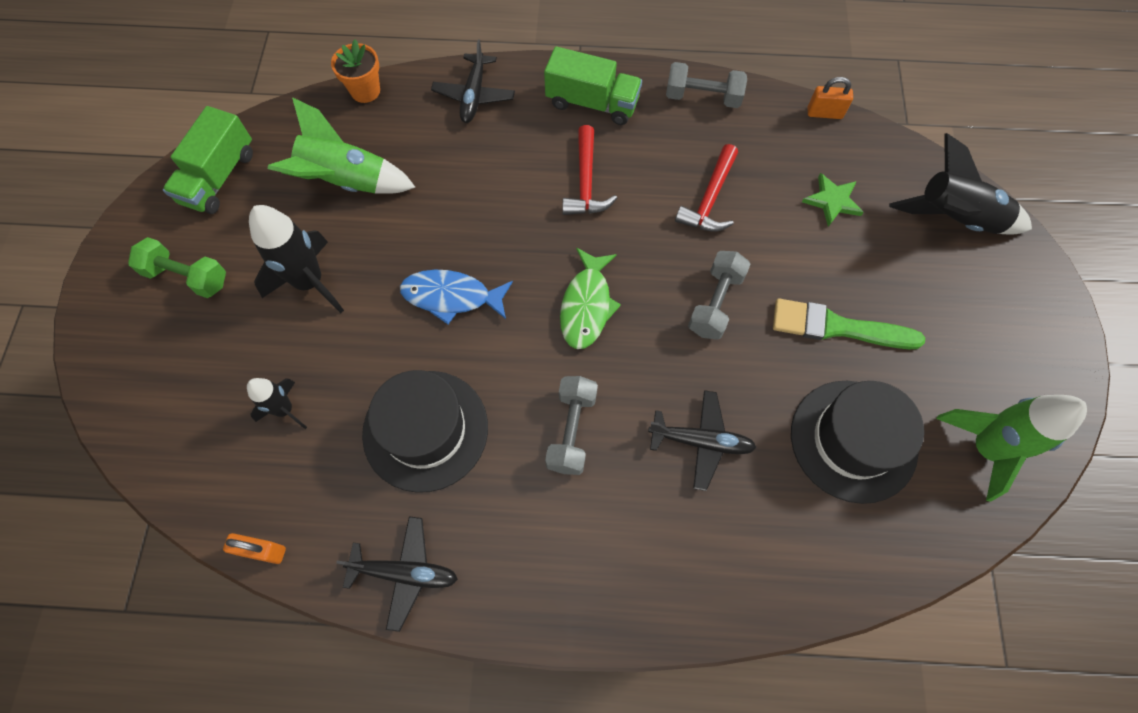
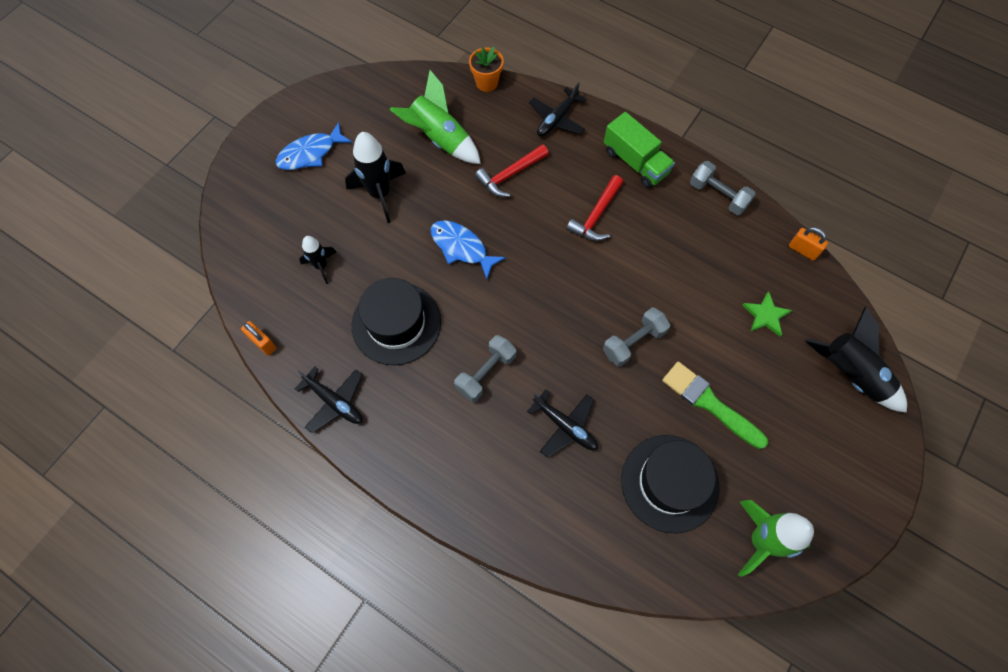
camera: 30 degrees right, 0 degrees up
(187, 276) = (310, 153): green dumbbell -> blue fish
(219, 177) = (363, 98): green truck -> none
(586, 306) = (545, 298): green fish -> none
(709, 199) = (676, 269): red hammer -> red hammer (510, 175)

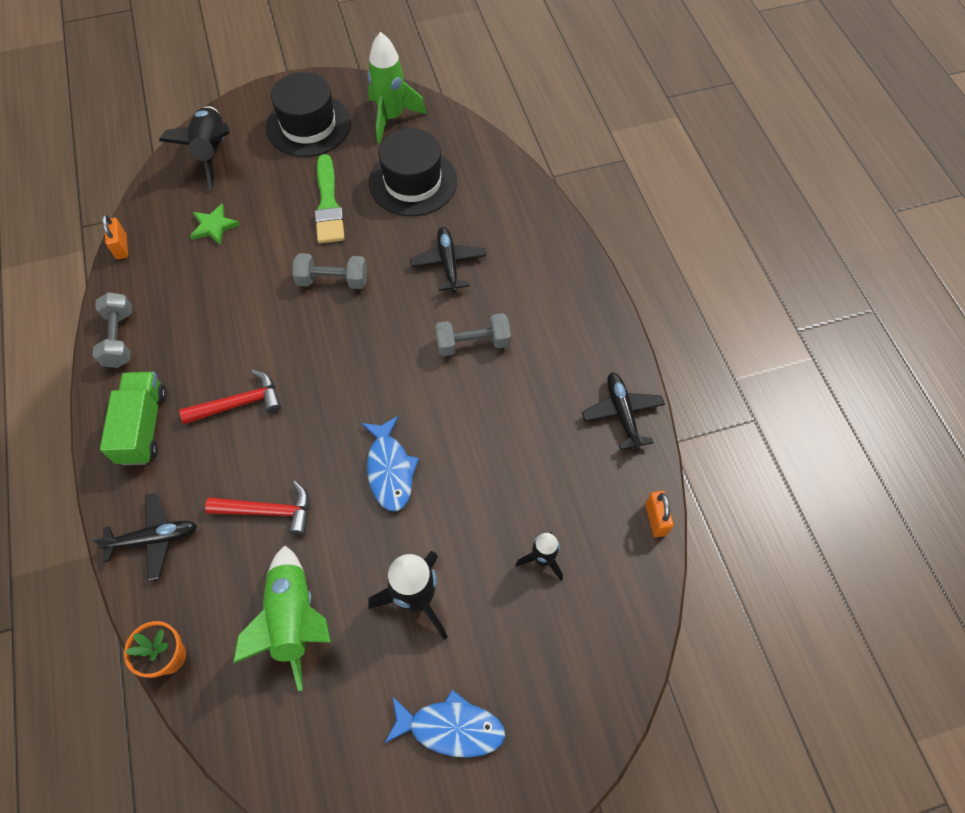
camera: 140 degrees left, 5 degrees down
(396, 323) = (514, 442): black hat -> black hat (308, 125)

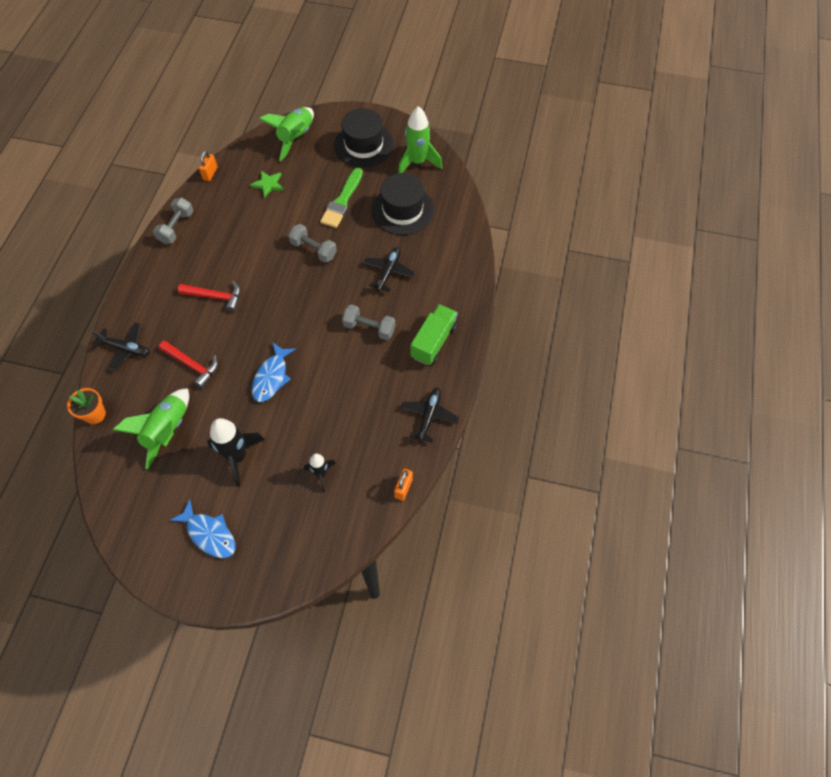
camera: 30 degrees right, 0 degrees up
(143, 426) = (158, 284): green truck -> green truck (434, 341)
(212, 153) = (296, 138): black rocket -> green rocket

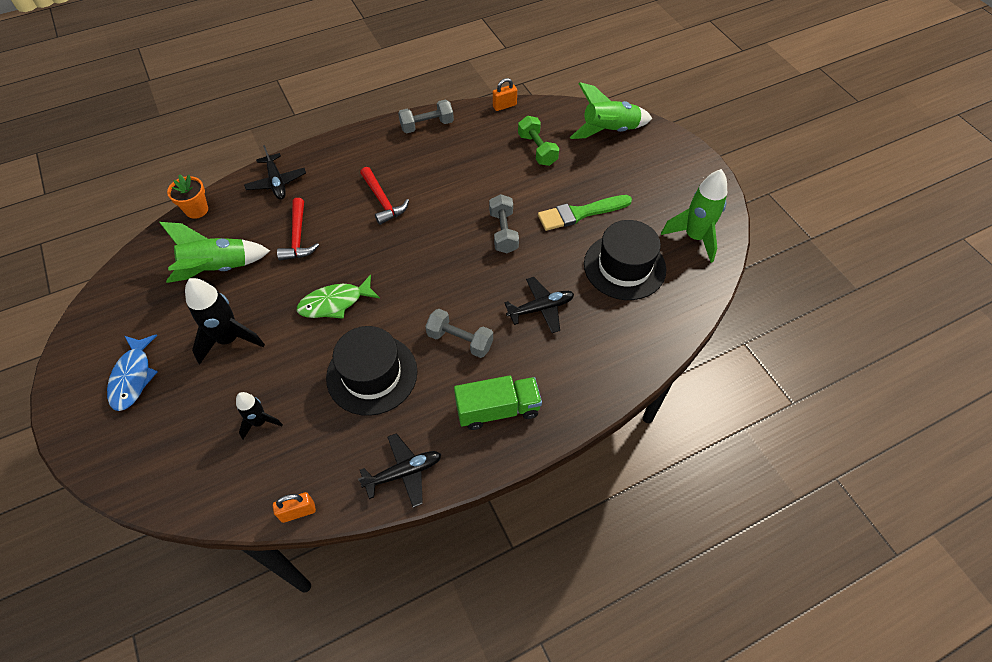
camera: 50 degrees right, 5 degrees down
(268, 184) = (537, 149): green star -> green dumbbell
(271, 377) = (335, 303): blue fish -> green fish
(364, 145) = (662, 182): black hat -> black hat (372, 374)
(369, 328) = (460, 340): grey dumbbell -> grey dumbbell turned 45 degrees counterclockwise

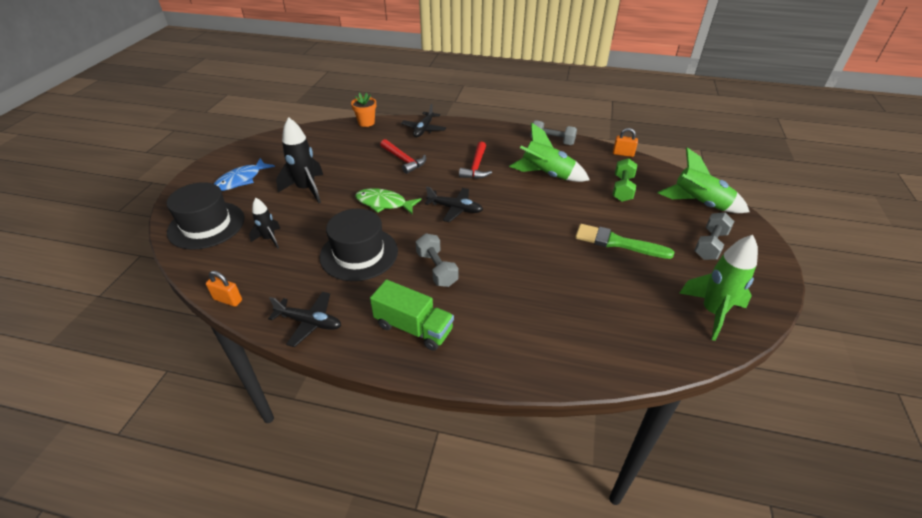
camera: 40 degrees right, 15 degrees down
(218, 268) = (343, 153): green rocket -> green rocket (546, 175)
(298, 237) = (403, 160): red hammer -> red hammer turned 75 degrees counterclockwise
(503, 232) = (541, 223): grey dumbbell -> grey dumbbell (710, 245)
(541, 308) = (518, 284): black plane -> black plane (455, 209)
(624, 266) = (620, 297): black hat -> black hat (206, 225)

